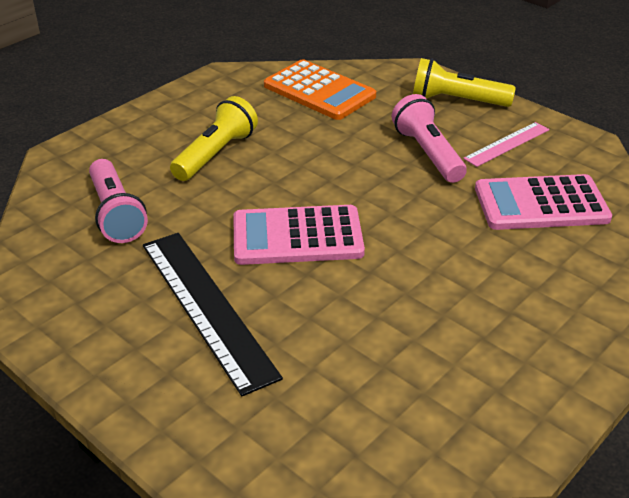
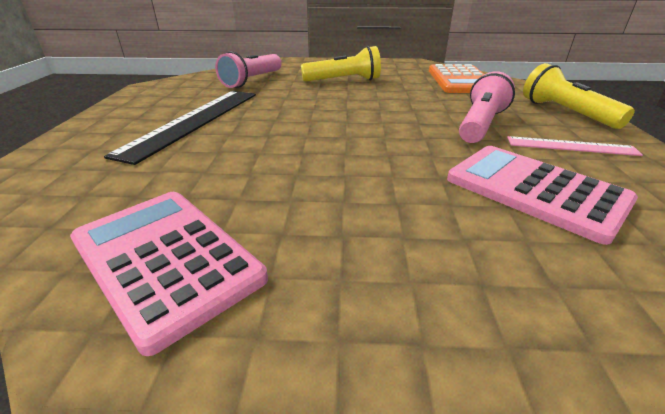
camera: 50 degrees right, 5 degrees down
(297, 236) = (303, 120): pink calculator -> pink calculator (166, 259)

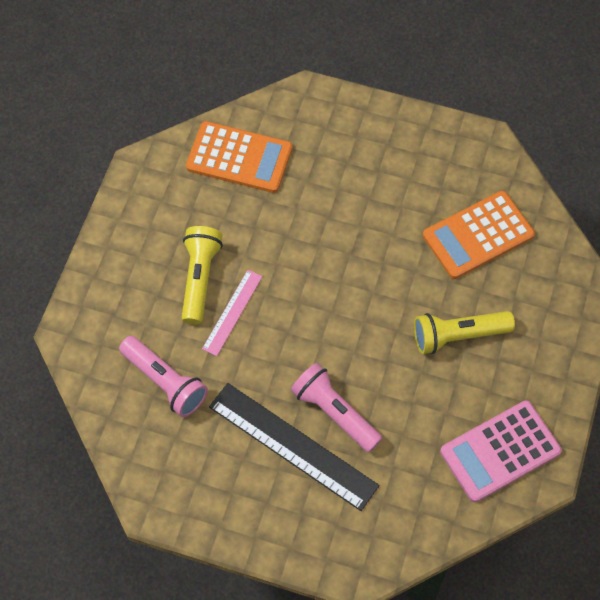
camera: 75 degrees left, 30 degrees up
(480, 125) = (369, 208): pink flashlight -> pink flashlight (335, 412)
(535, 190) = (478, 235): pink calculator -> orange calculator
(565, 113) = (362, 125): yellow flashlight -> yellow flashlight (458, 335)
(571, 146) = (426, 170): pink ruler -> pink ruler (232, 312)

